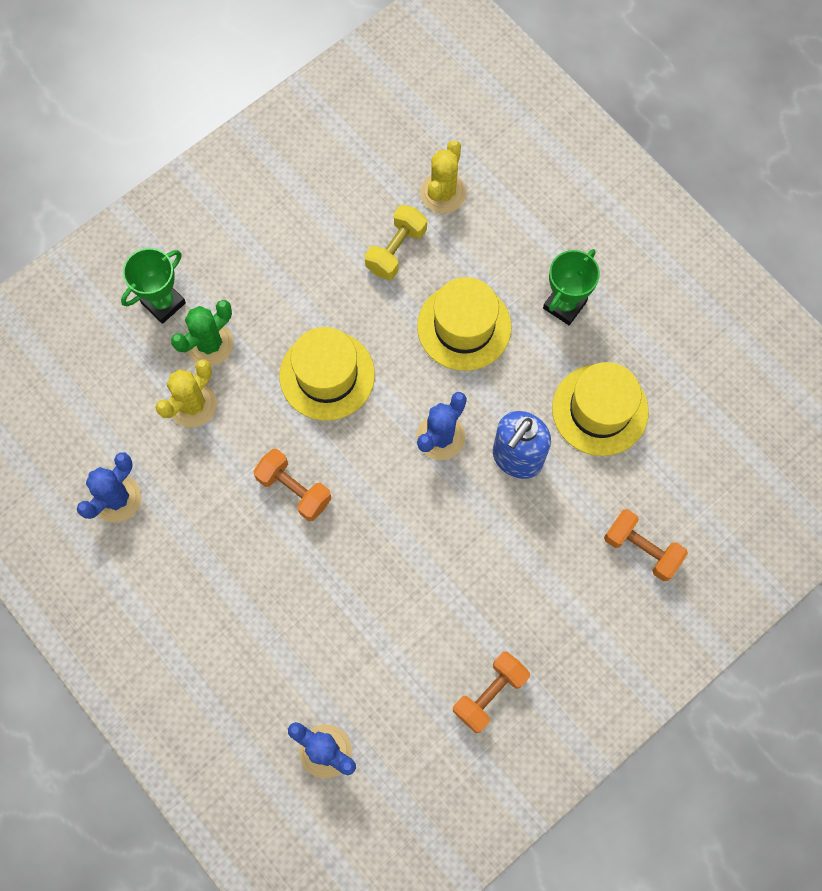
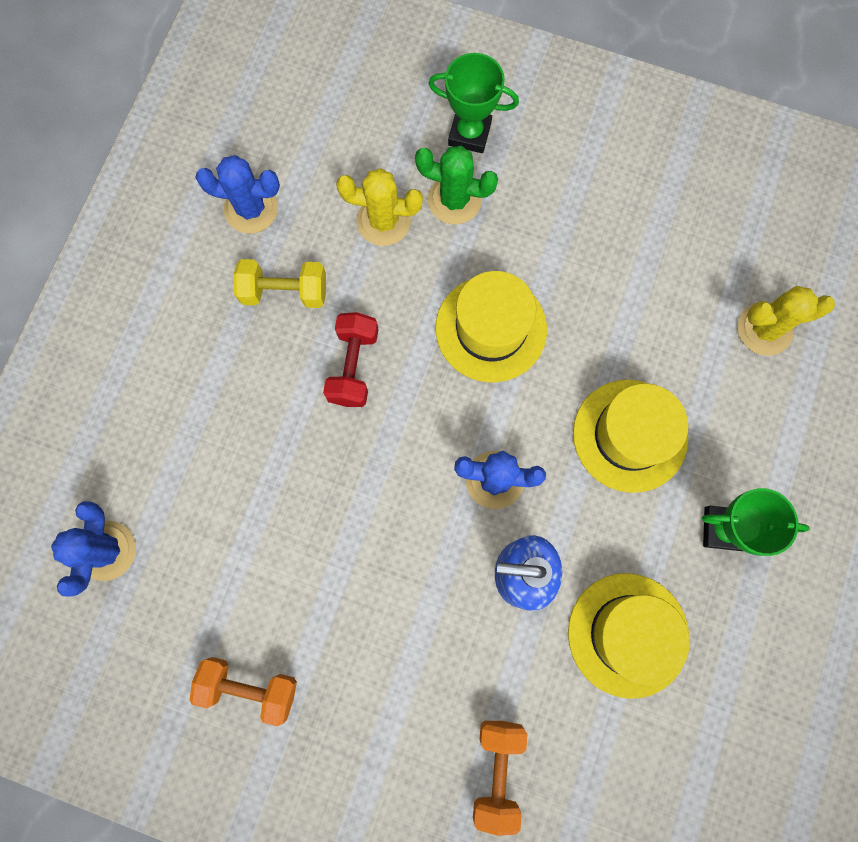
camera: 60 degrees right, 5 degrees up
(294, 490) = (353, 366): orange dumbbell -> red dumbbell
(396, 250) = (669, 318): yellow dumbbell -> yellow dumbbell (284, 292)

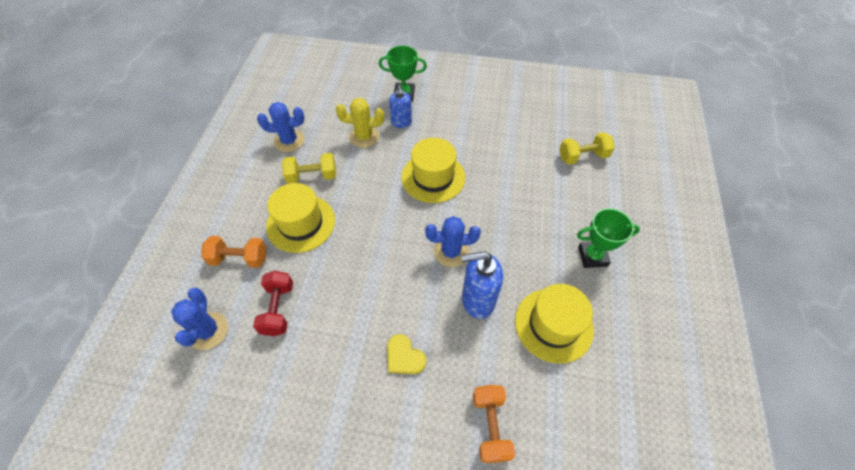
camera: 10 degrees left, 20 degrees down
(249, 687) = (311, 401): orange dumbbell -> orange dumbbell (239, 258)
(353, 366) = (357, 206): red dumbbell -> red dumbbell (278, 309)
(392, 644) = (404, 357): none -> yellow heart
(454, 200) = (401, 123): green cactus -> blue soap dispenser
(630, 435) = (524, 217): yellow hat -> yellow hat (301, 223)
(764, 329) = (582, 156): yellow cactus -> yellow dumbbell

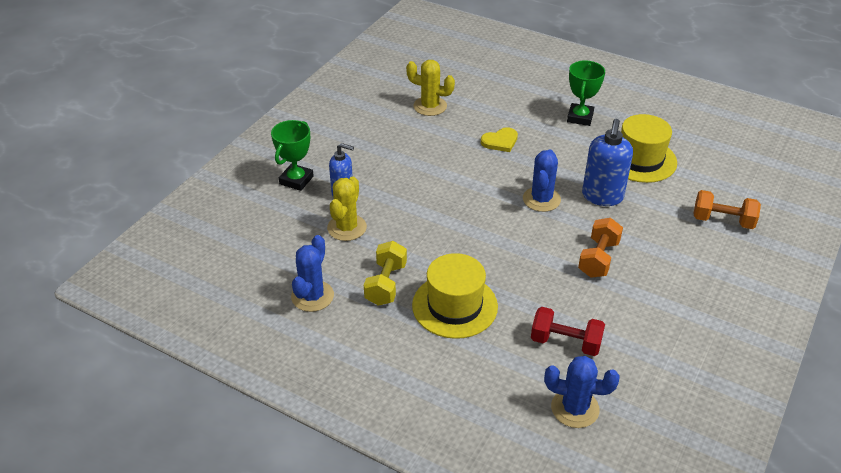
camera: 70 degrees left, 15 degrees down
(239, 258) = (483, 369): orange dumbbell -> orange dumbbell (598, 259)
(404, 357) = (647, 257): yellow heart -> yellow heart (500, 141)
(433, 177) = (439, 188): yellow hat -> none
(538, 141) = (430, 106): none -> yellow cactus
(582, 156) = (465, 86): yellow dumbbell -> none

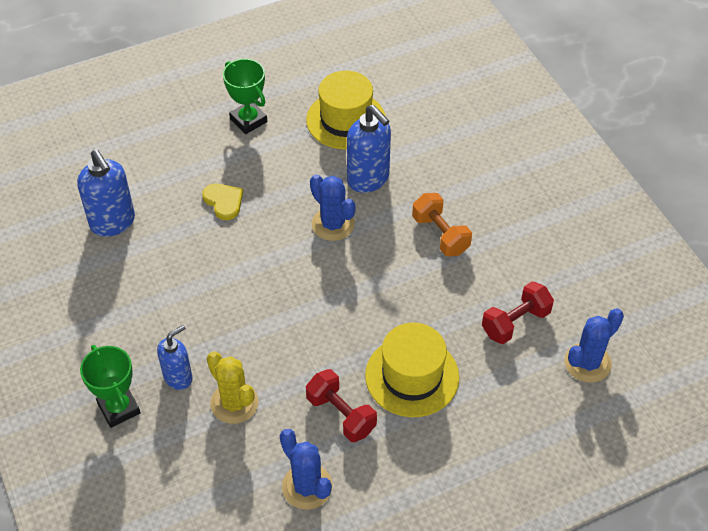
camera: 55 degrees left, 10 degrees up
(386, 284) = (341, 415): yellow dumbbell -> red dumbbell
(430, 106) = (113, 223): yellow cactus -> blue soap dispenser
(500, 141) = (224, 202): yellow heart -> yellow heart turned 45 degrees counterclockwise
(722, 221) = (466, 122): orange dumbbell -> none

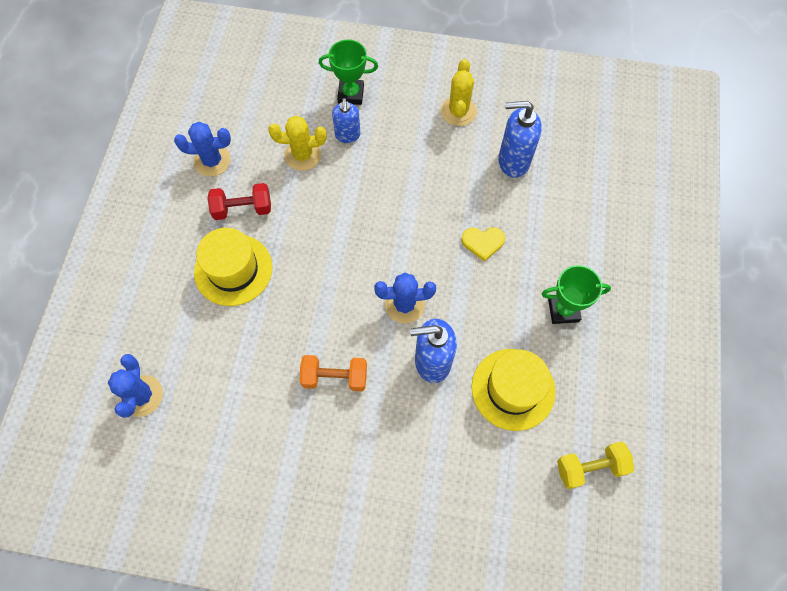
camera: 125 degrees right, 15 degrees up
(77, 297) = (458, 111): none -> yellow cactus
(367, 54) = (590, 467): none -> yellow dumbbell
(515, 322) = (215, 371): red dumbbell -> none

